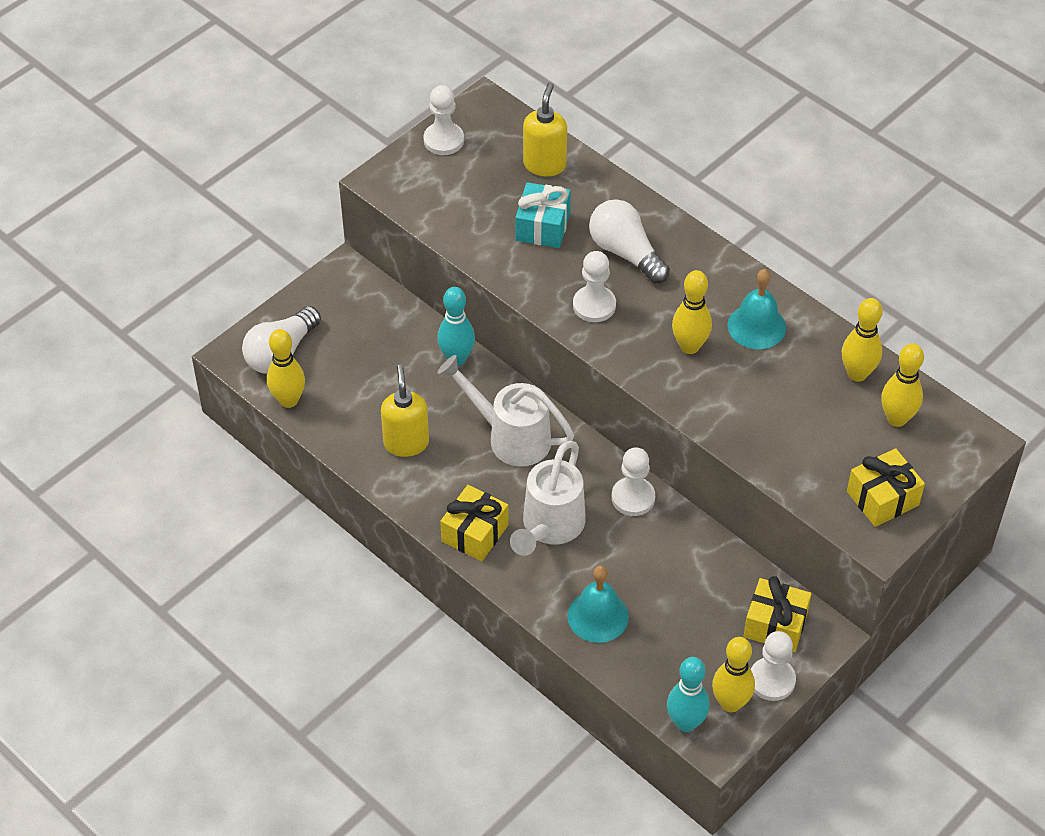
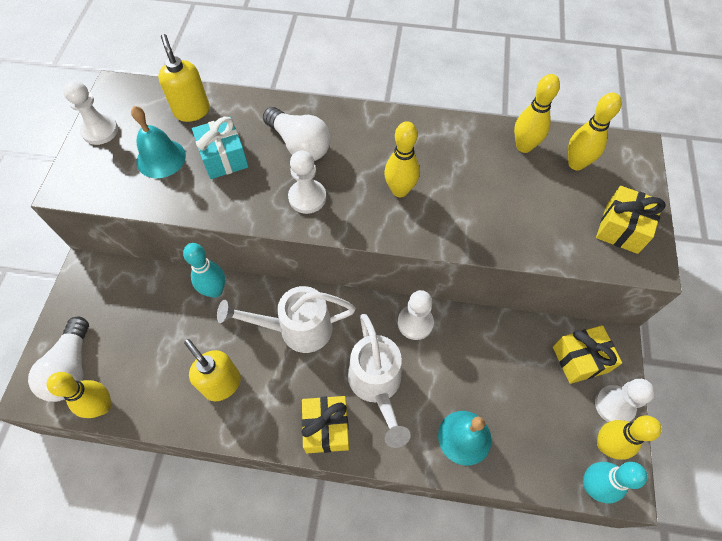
camera: 35 degrees left, 10 degrees up
(625, 253) = (299, 145): white light bulb -> white light bulb turned 150 degrees counterclockwise
(756, 326) = (432, 149): turquoise bell -> turquoise bell (161, 158)

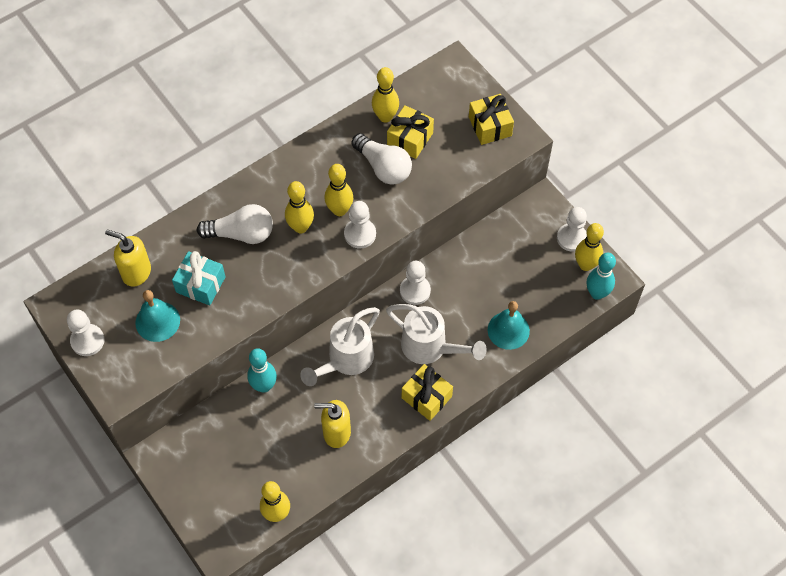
camera: 45 degrees left, 0 degrees up
(72, 368) = (227, 514): white light bulb -> white light bulb (383, 167)
(307, 197) = (287, 263): white pawn -> white pawn (360, 234)
(576, 164) = (427, 103): yellow bowling pin -> yellow bowling pin (300, 227)
(580, 359) = (530, 227): yellow gift -> yellow gift (410, 139)

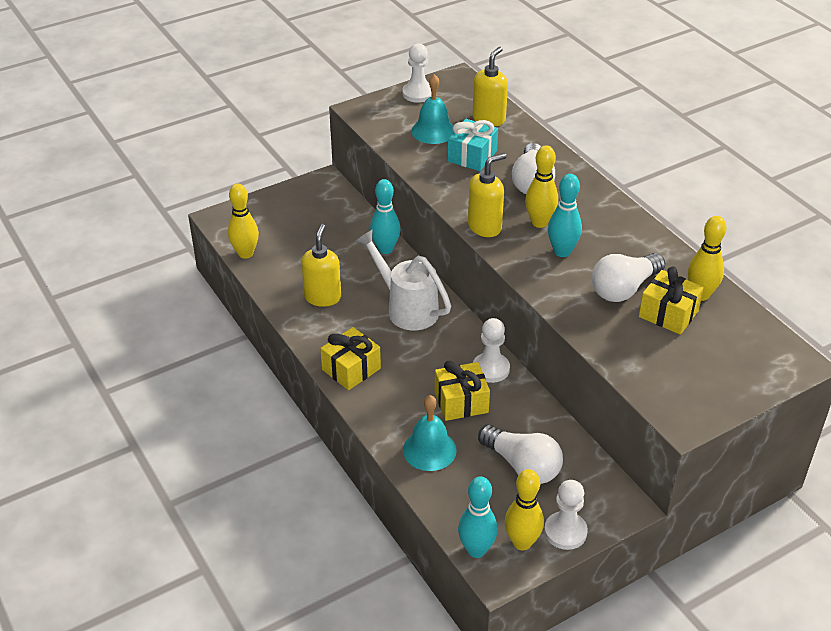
camera: 95 degrees right, 20 degrees down
(309, 269) = (485, 227): none -> yellow soap dispenser
(339, 210) = (562, 252): yellow bowling pin -> turquoise bowling pin
(360, 234) = (529, 265): white pawn -> none
(430, 348) = (414, 377): white watering can -> none
(490, 126) = (697, 389): yellow gift -> yellow gift (461, 402)
(515, 266) = (522, 466): none -> white light bulb

